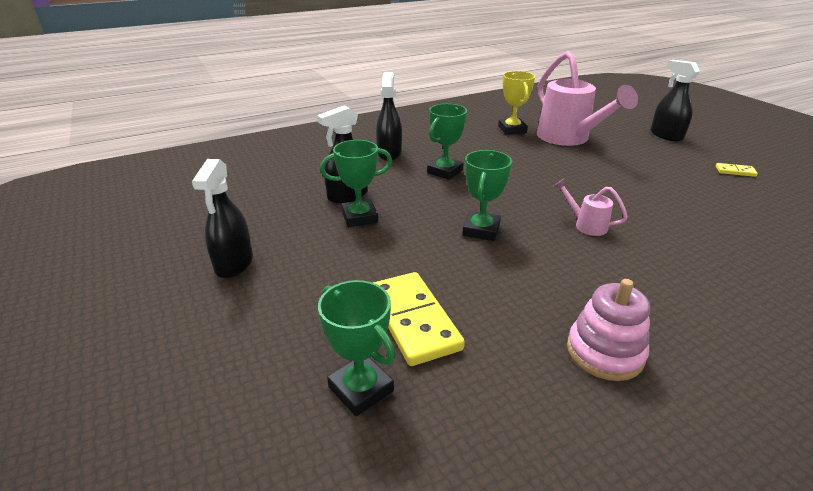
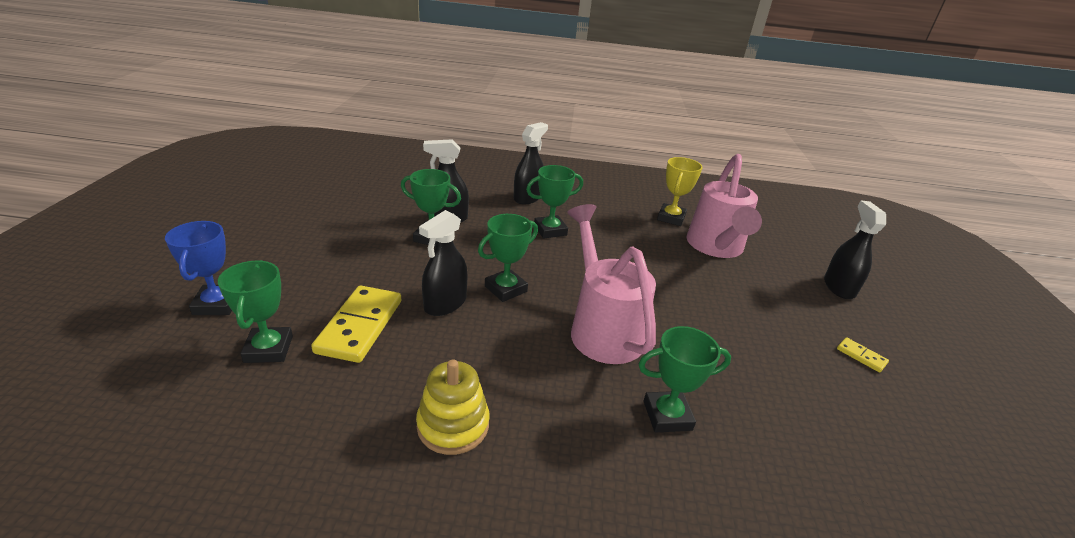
camera: 30 degrees right, 0 degrees up
(234, 263) = (311, 233): black spray bottle -> black spray bottle (445, 304)
(235, 380) = (217, 304): none -> blue trophy
(585, 225) = (602, 327): pink watering can -> pink watering can, size x2.26
(604, 352) = (453, 425): pink stacking toy -> yellow stacking toy
(708, 262) = (667, 415): none -> green trophy

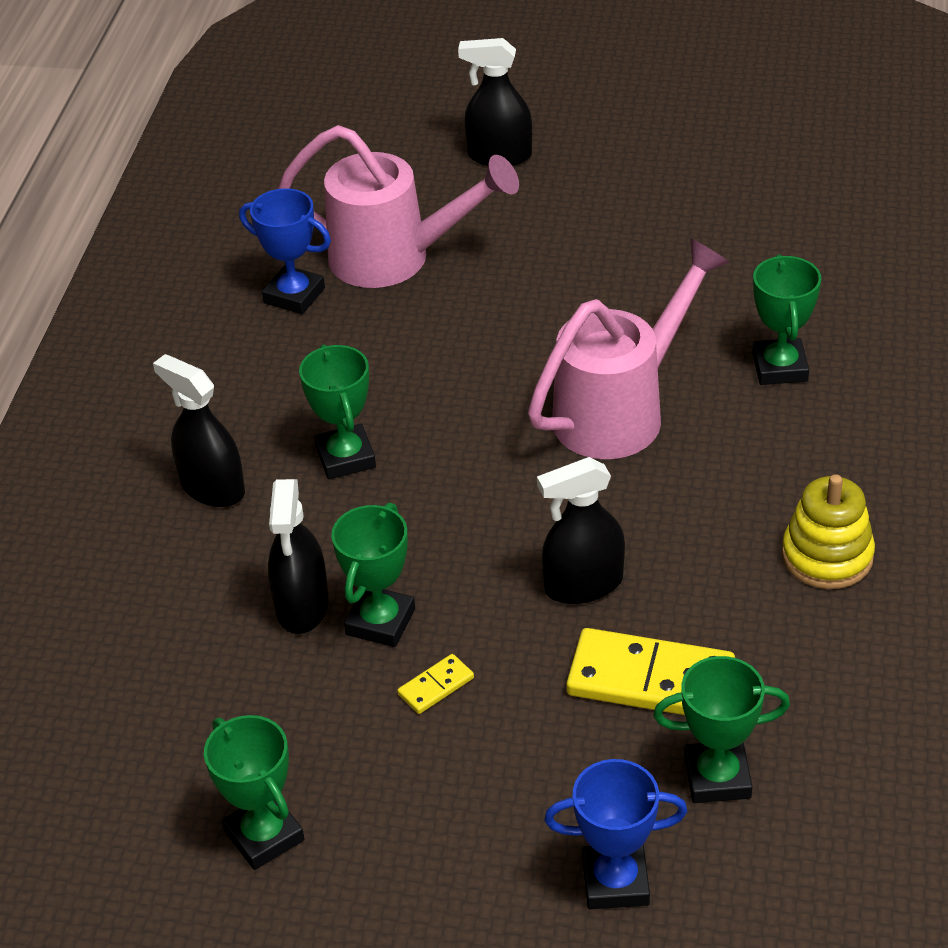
camera: 80 degrees left, 10 degrees up
(445, 304) = (583, 585): black spray bottle -> black spray bottle turned 120 degrees clockwise
(505, 289) = (536, 514): green trophy -> green trophy (264, 836)
(602, 327) = (621, 410): pink watering can -> pink watering can turned 150 degrees clockwise
(671, 218) = (294, 295): yellow trophy -> blue trophy
(861, 356) = (650, 181): yellow domino -> yellow domino (436, 686)

